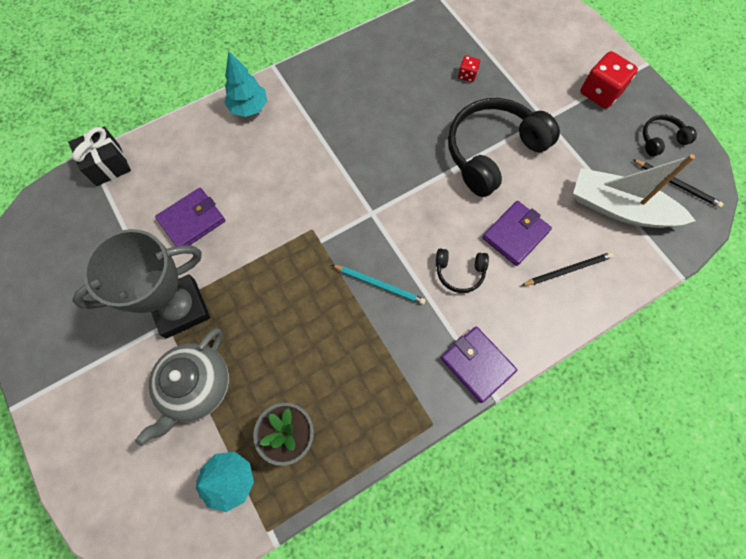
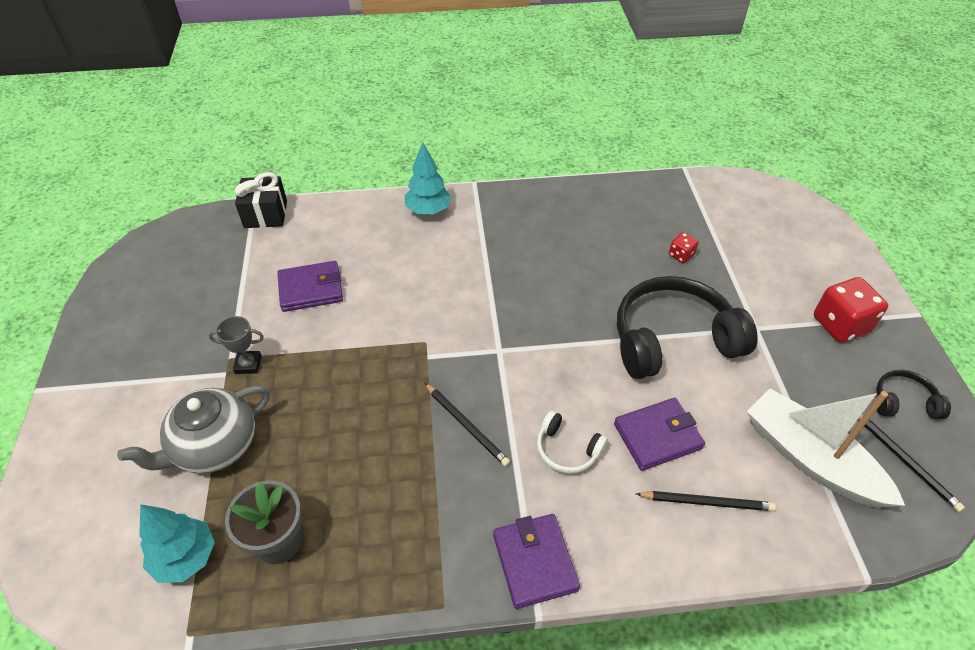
camera: 25 degrees right, 20 degrees down
(181, 308) = (248, 364): grey trophy -> grey trophy, size x0.42
(379, 285) = (466, 425): turquoise pencil -> black pencil
(459, 272) = (567, 450): black headphones -> white headphones

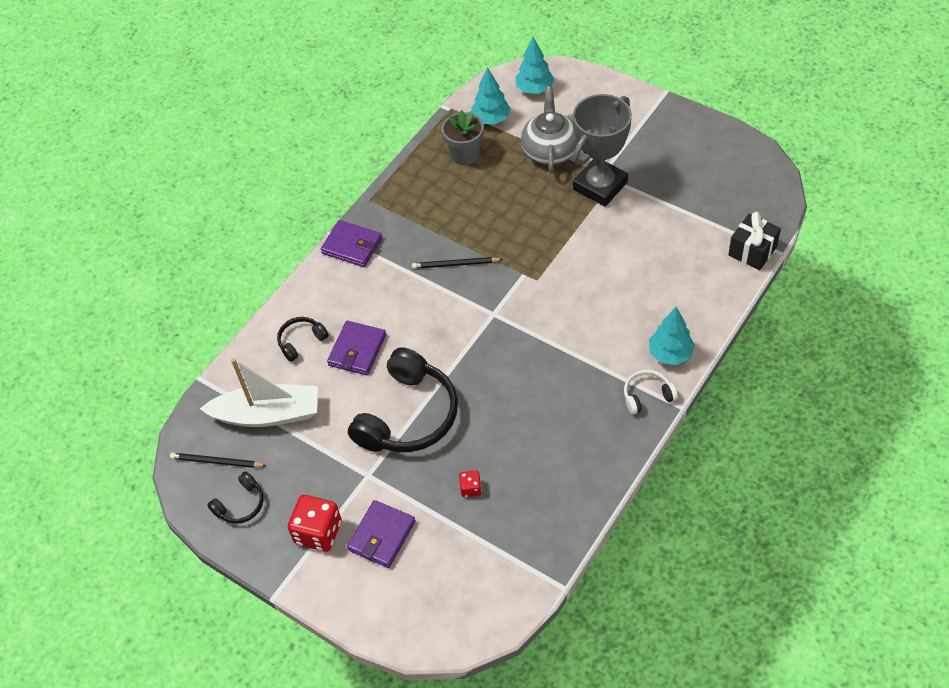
camera: 135 degrees right, 5 degrees up
(90, 542) = (534, 89): none -> turquoise tree
(248, 364) = (600, 186): grey trophy -> grey trophy, size x2.37
(311, 289) = (642, 243): purple wallet -> purple wallet (382, 536)
(567, 450) = (393, 301): white headphones -> white headphones (647, 396)
(707, 502) = (301, 341): black pencil -> black headphones

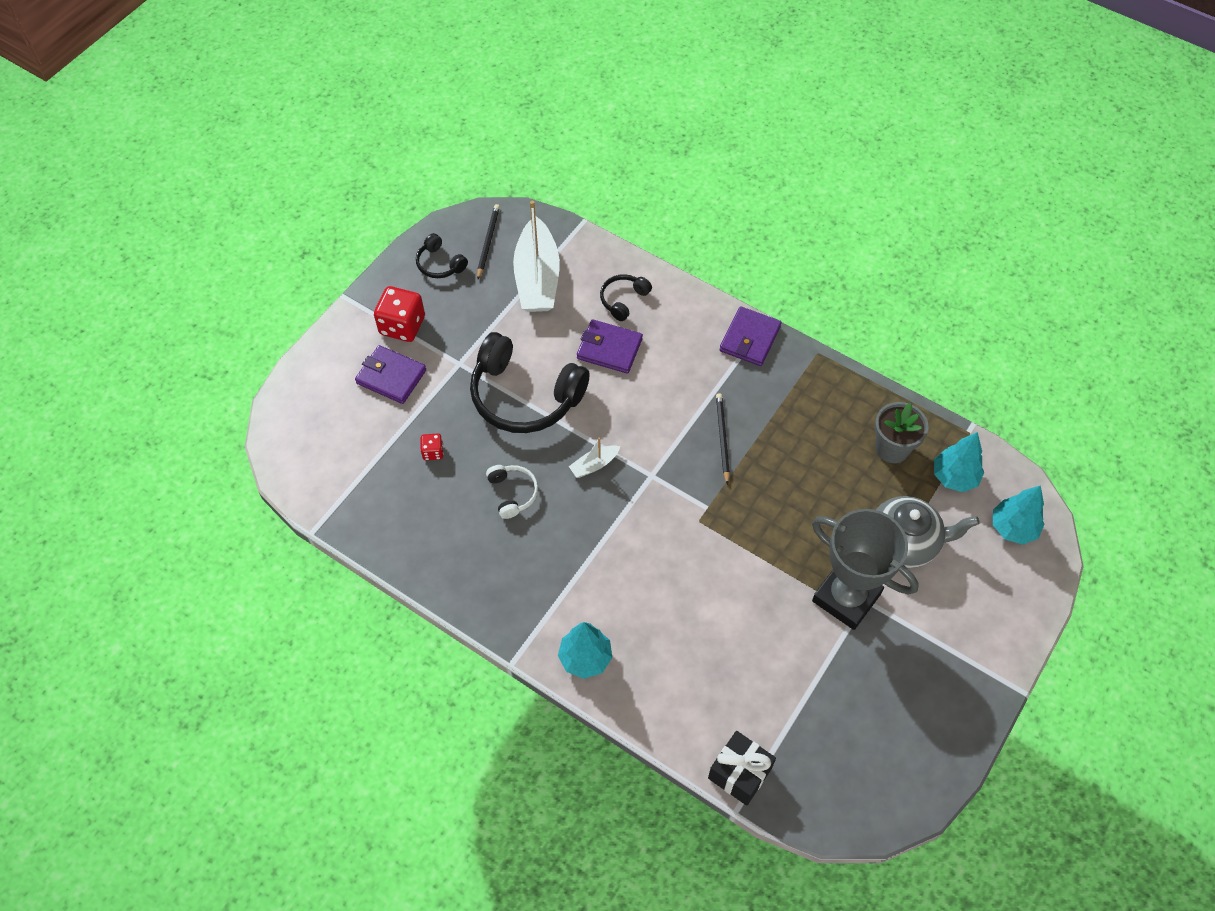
camera: 85 degrees right, 5 degrees up
(301, 341) = (623, 300): black headphones -> black headphones turned 105 degrees counterclockwise
(483, 356) = (594, 465): none -> white boat
(647, 396) = (529, 628): white headphones -> white headphones (512, 493)

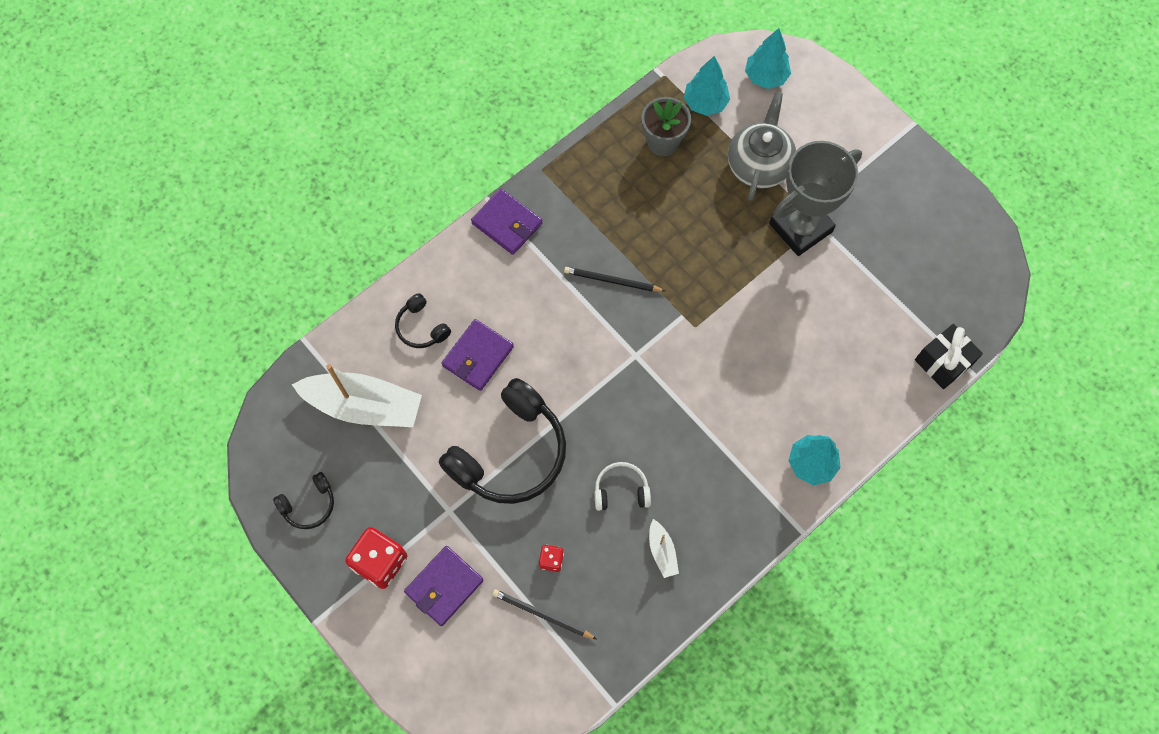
camera: 75 degrees left, 10 degrees up
(488, 242) = (297, 446): black pencil -> black pencil (542, 614)
(594, 465) = (610, 405): white boat -> white boat (662, 551)

